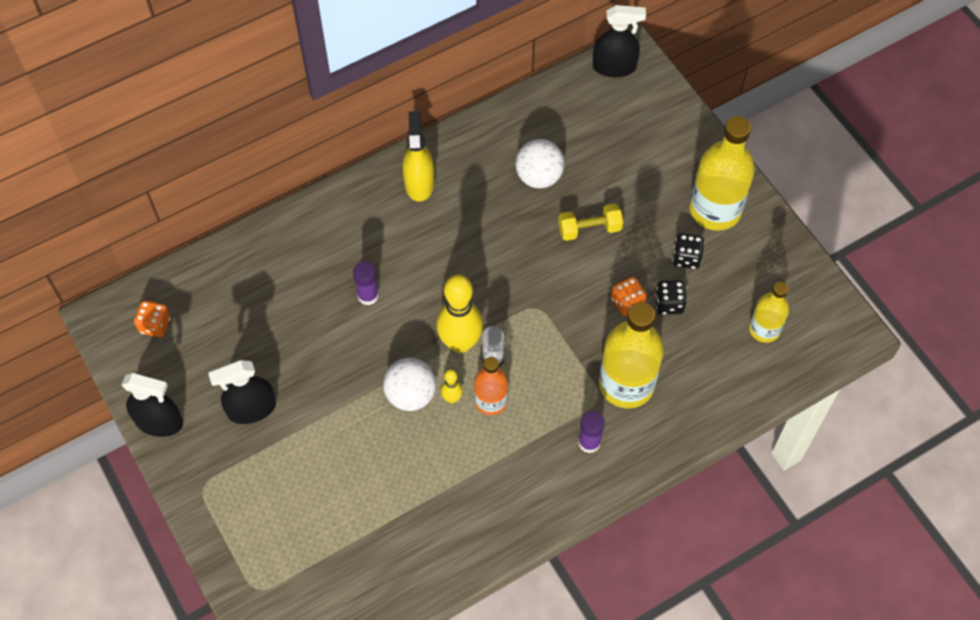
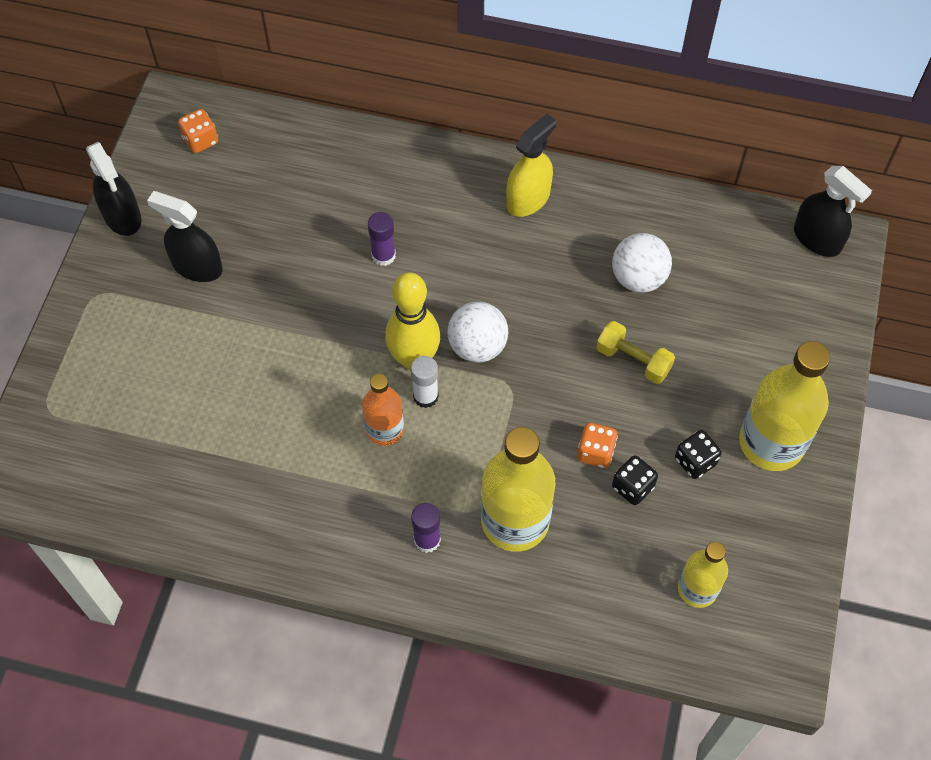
camera: 45 degrees right, 0 degrees up
(411, 395) = (327, 365): white ball -> white ball (477, 346)
(452, 398) = (356, 398): yellow bowling pin -> none

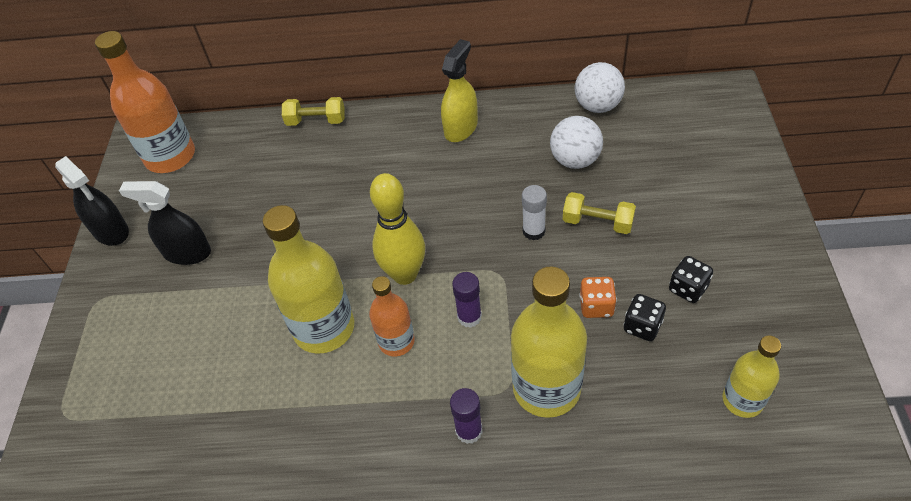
camera: 10 degrees left, 10 degrees down
(200, 140) = (170, 157): orange dice -> orange bottle
(371, 141) = (316, 121): none -> yellow dumbbell
(383, 255) = (352, 200): purple glue stick -> purple glue stick (469, 317)
(425, 396) = (425, 302): white glue stick -> white glue stick (533, 231)
(477, 346) = (458, 249): white ball -> white ball (597, 106)
(771, 442) = (746, 254): yellow bottle -> yellow bottle (324, 328)
(817, 239) = (706, 95): black spray bottle -> none

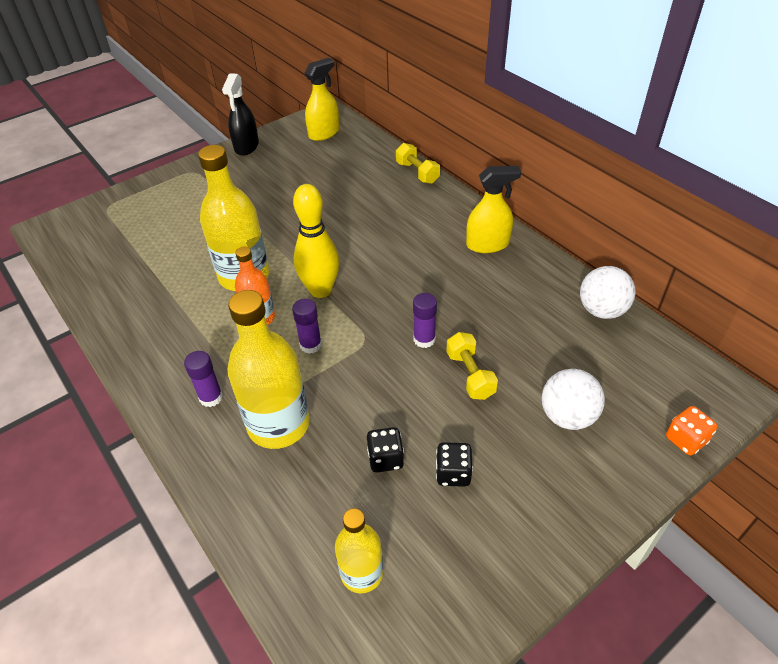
camera: 50 degrees right, 5 degrees down
(170, 157) = (324, 133): orange bottle -> yellow spray bottle
(187, 253) = (255, 184): black spray bottle -> none
(533, 231) = (424, 339): white glue stick -> purple glue stick
(575, 160) = (524, 327): white ball -> white ball (567, 416)
(596, 306) = (381, 417): orange dice -> orange dice (685, 440)

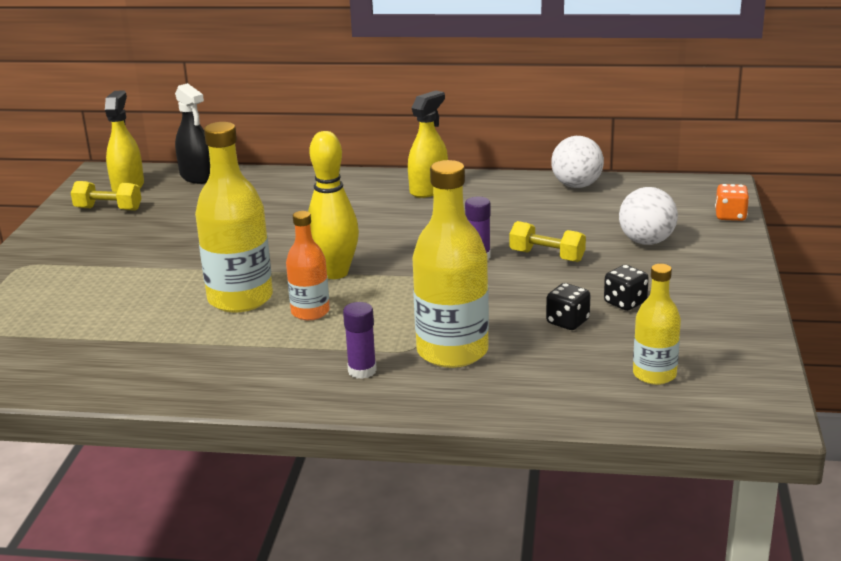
camera: 45 degrees left, 20 degrees down
(246, 146) = (52, 226): black spray bottle -> black spray bottle (197, 176)
(311, 345) = (390, 303): purple glue stick -> none
(417, 173) = (282, 175): yellow dumbbell -> yellow dumbbell (108, 209)

